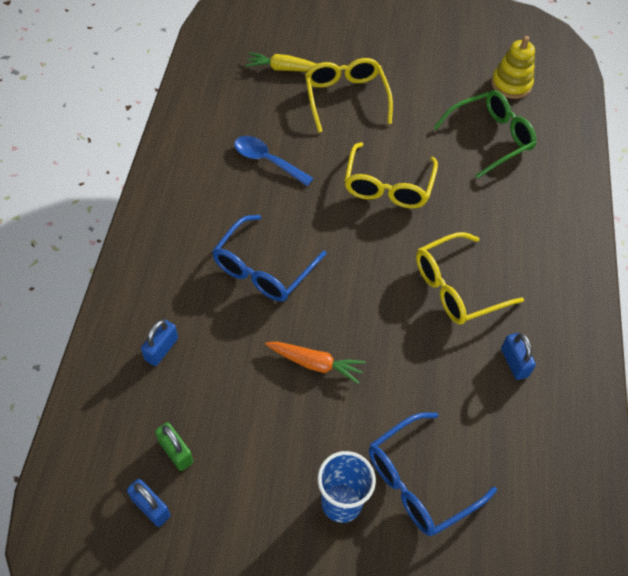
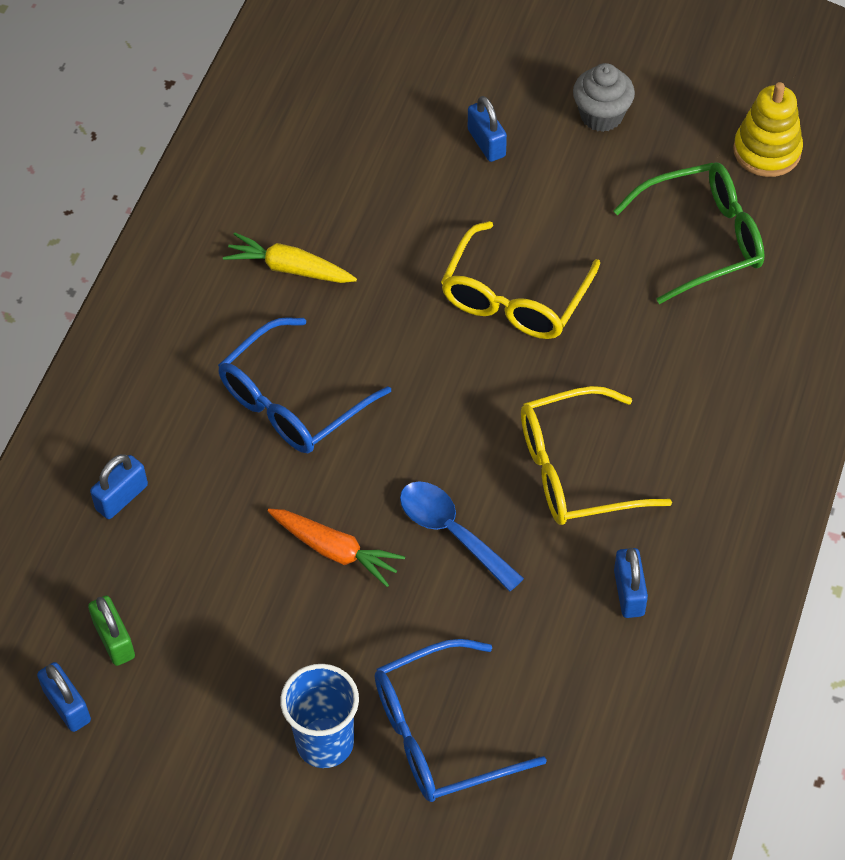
camera: 15 degrees right, 0 degrees up
(267, 161) = (336, 233): blue spoon -> blue spoon (451, 532)
(284, 69) = (399, 82): yellow carrot -> yellow carrot (290, 268)
(345, 98) = (486, 143): yellow glasses -> blue padlock
(409, 75) = (601, 116): none -> grey cupcake

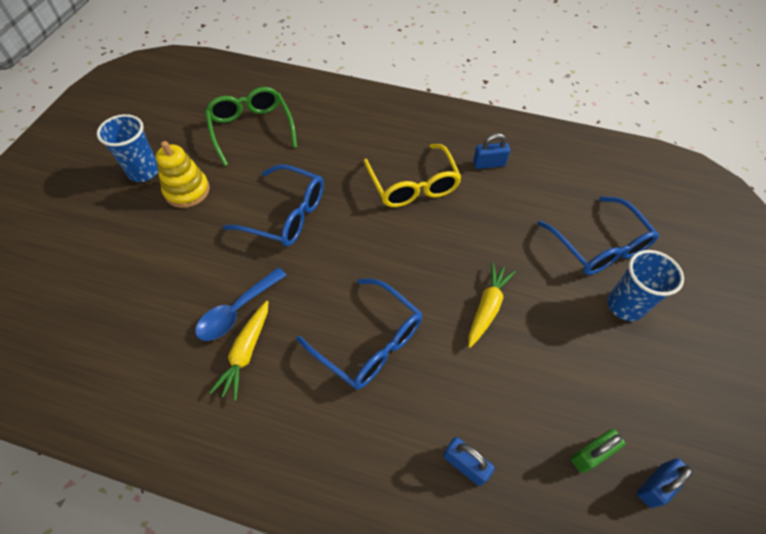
camera: 95 degrees left, 0 degrees up
(334, 550) = (487, 308): orange carrot -> yellow carrot
(451, 532) = (463, 244): blue spoon -> blue spoon (237, 311)
(486, 143) = (151, 231): blue padlock -> none
(514, 298) = (286, 215): yellow glasses -> blue glasses
(601, 116) = (144, 172): grey cupcake -> blue cup
(767, 151) = (192, 102): yellow stacking toy -> yellow stacking toy (187, 191)

